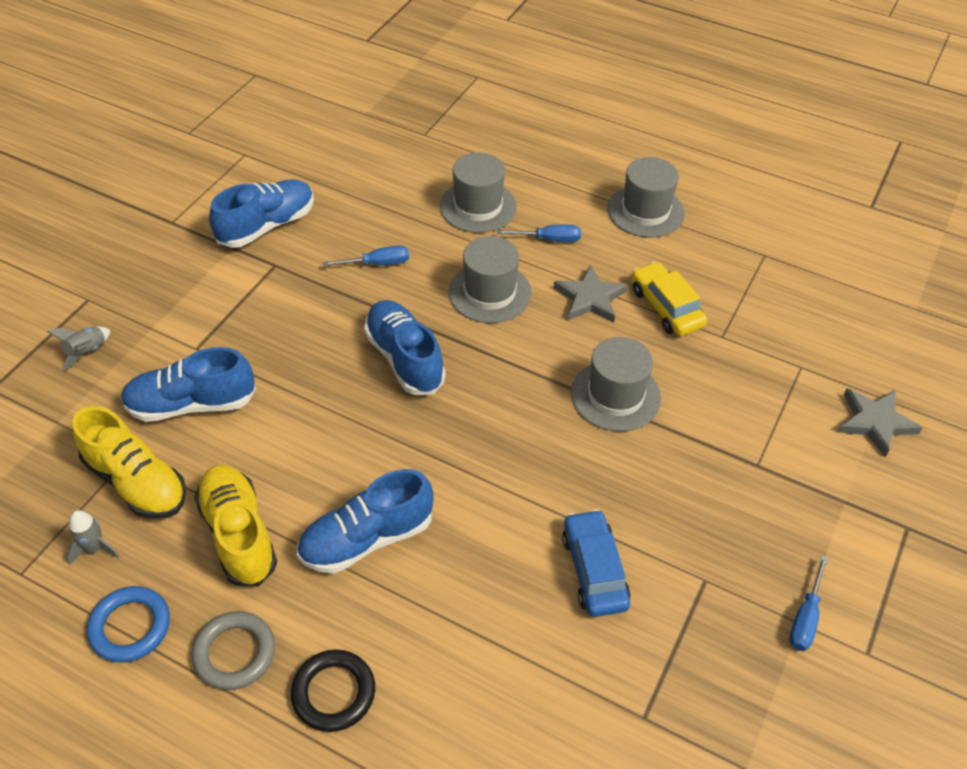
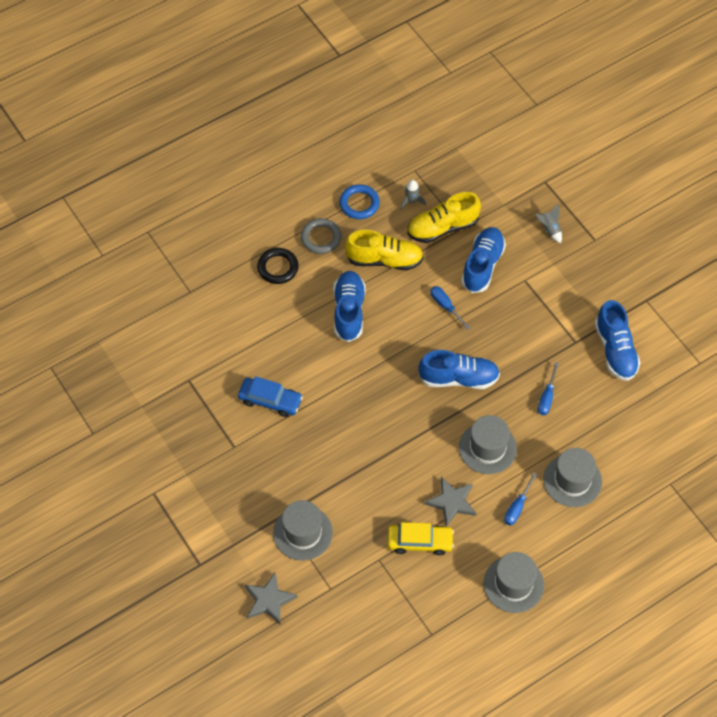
camera: 120 degrees right, 10 degrees up
(615, 395) = (369, 472): grey hat -> grey hat (302, 533)
(805, 618) = (187, 478): blue screwdriver -> blue screwdriver (445, 306)

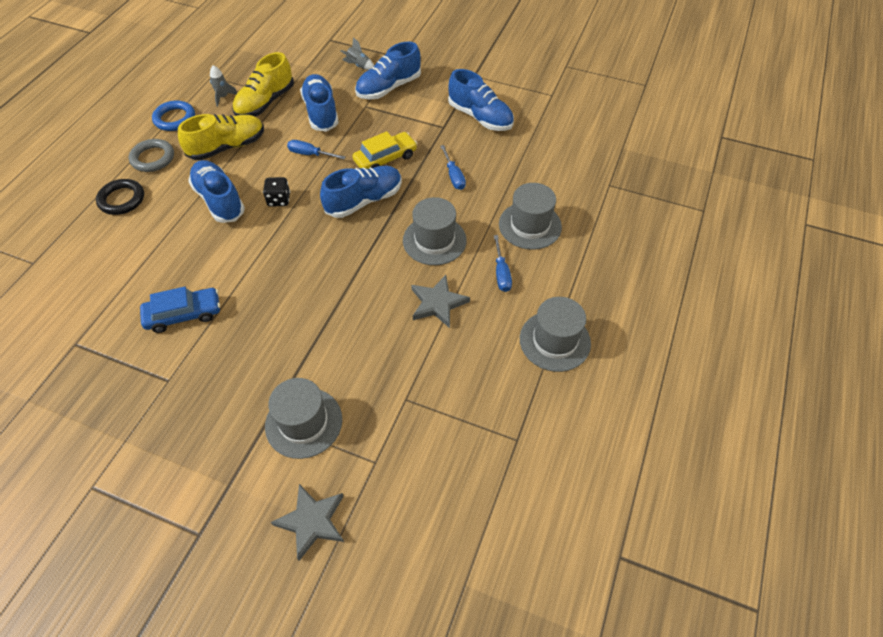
camera: 35 degrees left, 5 degrees down
(394, 338) = (279, 200): none -> black dice
(420, 542) = (435, 357): yellow car -> yellow car (385, 158)
(558, 271) = (388, 88): none -> blue shoe

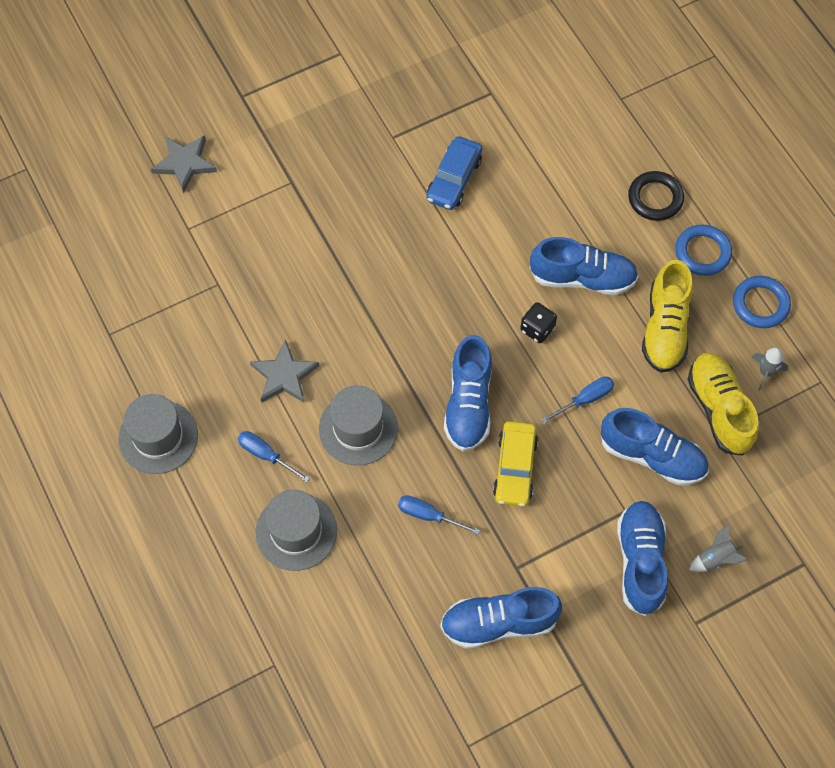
camera: 130 degrees right, 10 degrees up
(153, 158) = (702, 252): grey ring -> blue ring
(304, 422) = (266, 203): grey hat -> none

